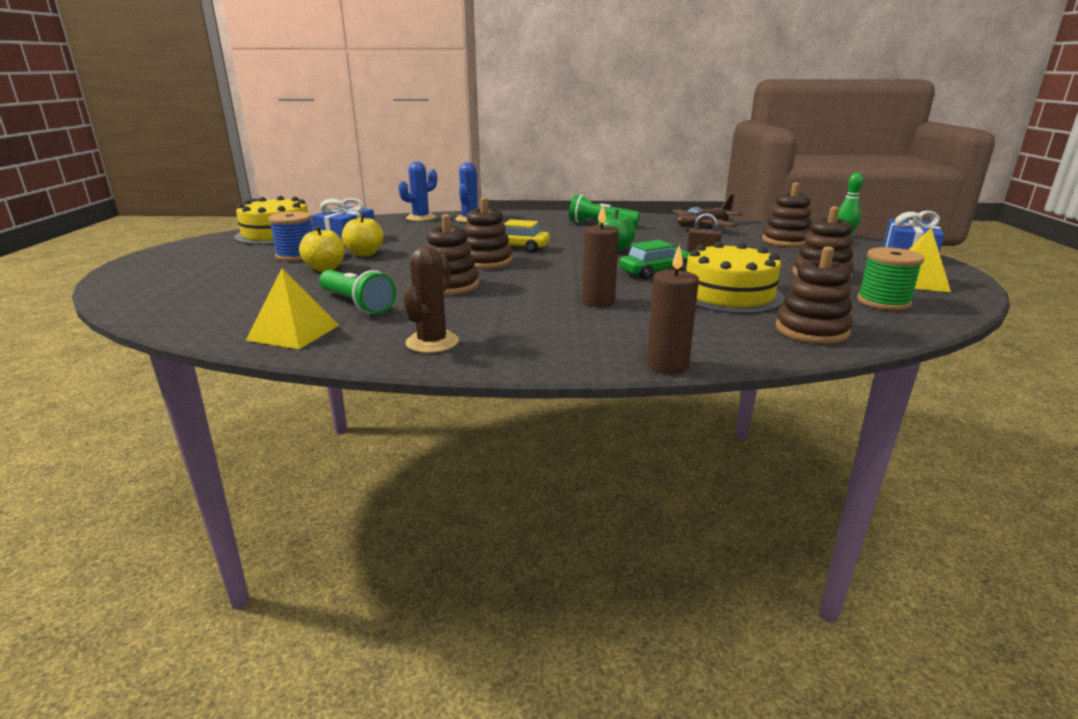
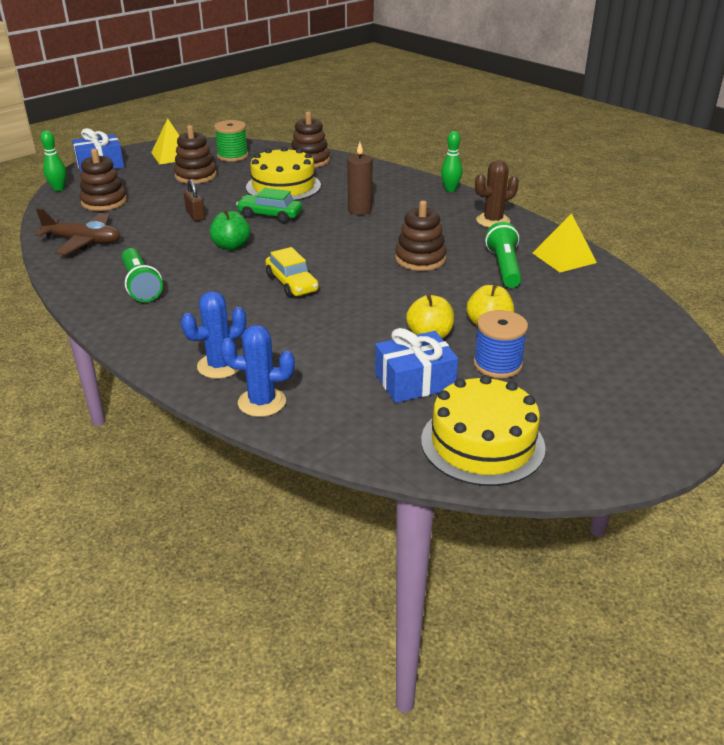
camera: 135 degrees left, 10 degrees up
(486, 261) = (350, 275): brown stacking toy -> none
(560, 363) = (450, 189): none -> green bowling pin
(667, 365) = (408, 173): brown candle -> none

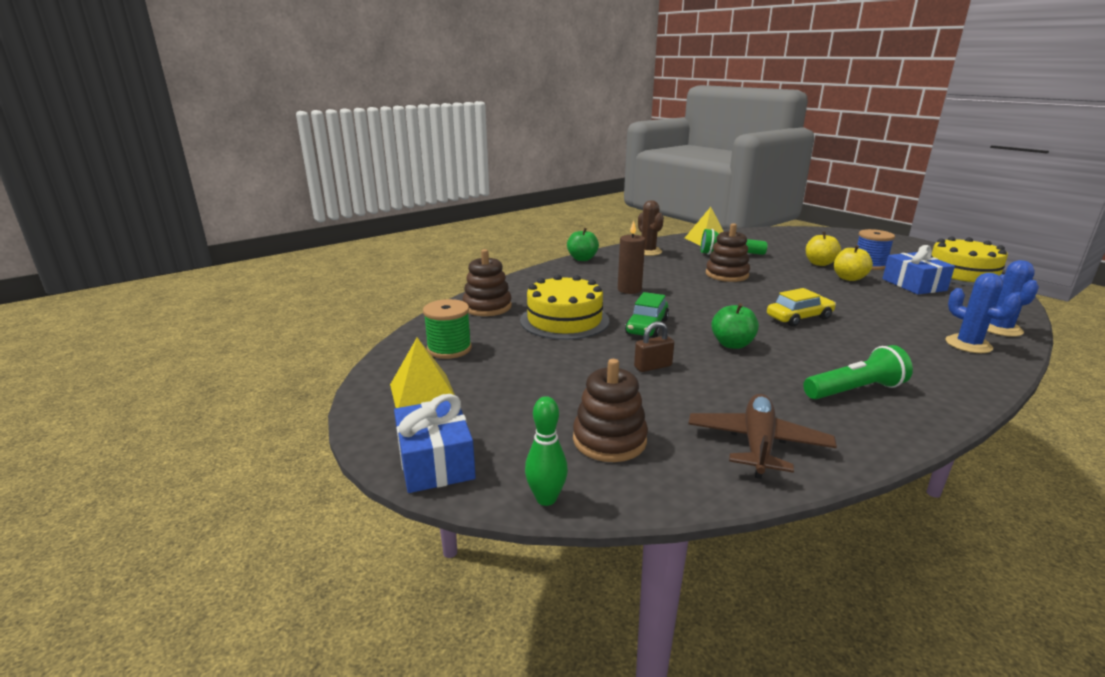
camera: 85 degrees left, 10 degrees down
(196, 176) = (517, 371): brown stacking toy -> none
(450, 189) = (582, 259): green bowling pin -> green apple

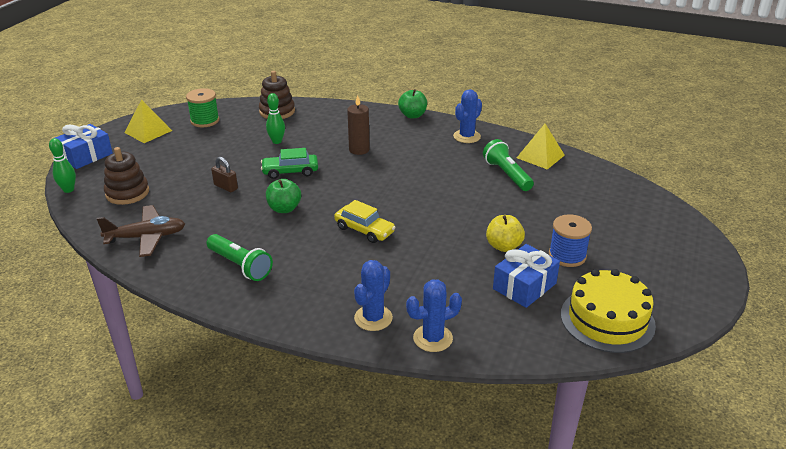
camera: 60 degrees right, 10 degrees up
(564, 320) = (277, 141): yellow cake -> green bowling pin
(648, 251) = (467, 136): brown cactus -> blue cactus
(727, 274) = (442, 183): brown stacking toy -> none
(819, 263) = (535, 226): yellow apple -> none

